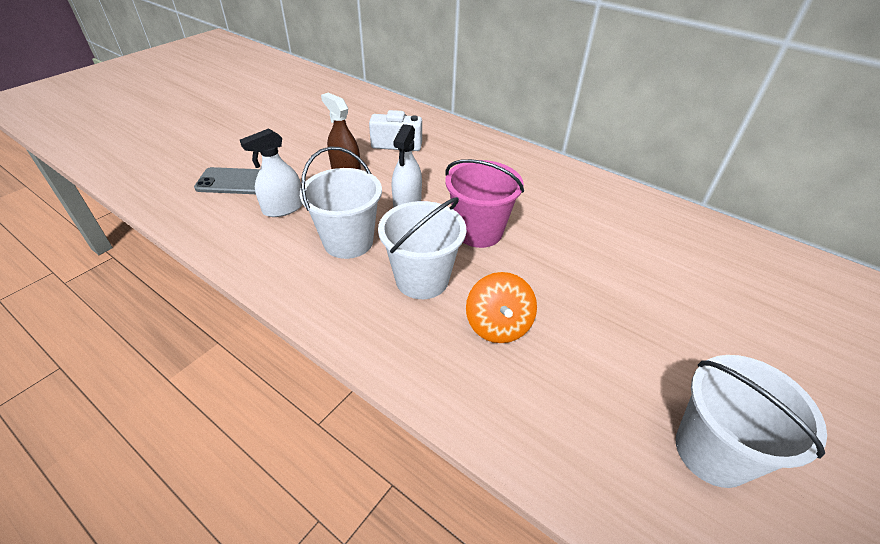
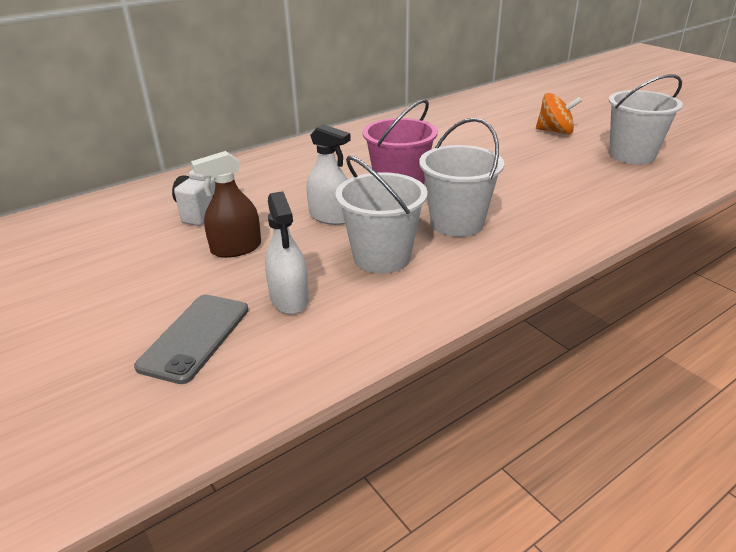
camera: 70 degrees left, 10 degrees down
(498, 325) = (521, 198): orange spinning top -> orange spinning top (555, 131)

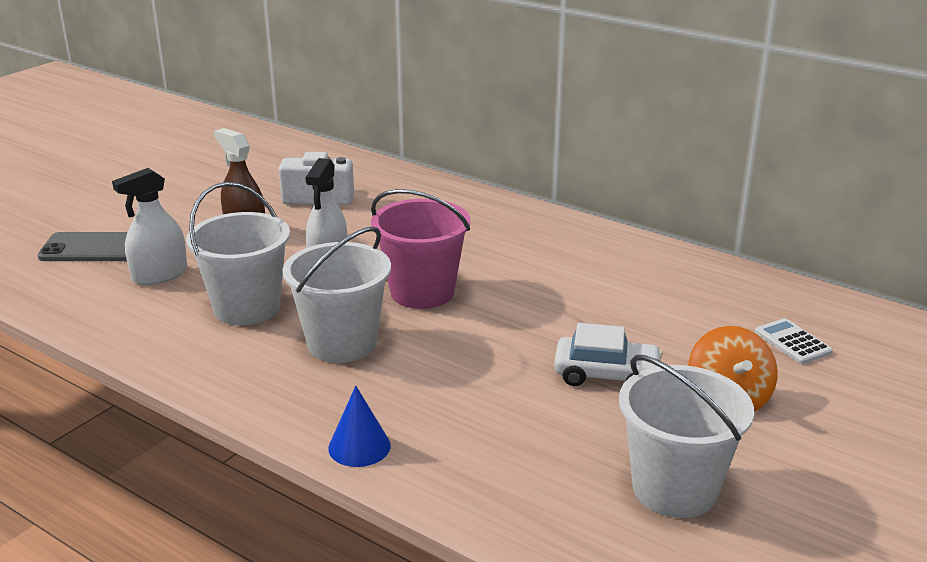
camera: 70 degrees right, 5 degrees down
(506, 110) = (792, 342): none -> white calculator
(524, 152) = (606, 375): none -> white car
(589, 230) = (359, 446): none -> blue cone

